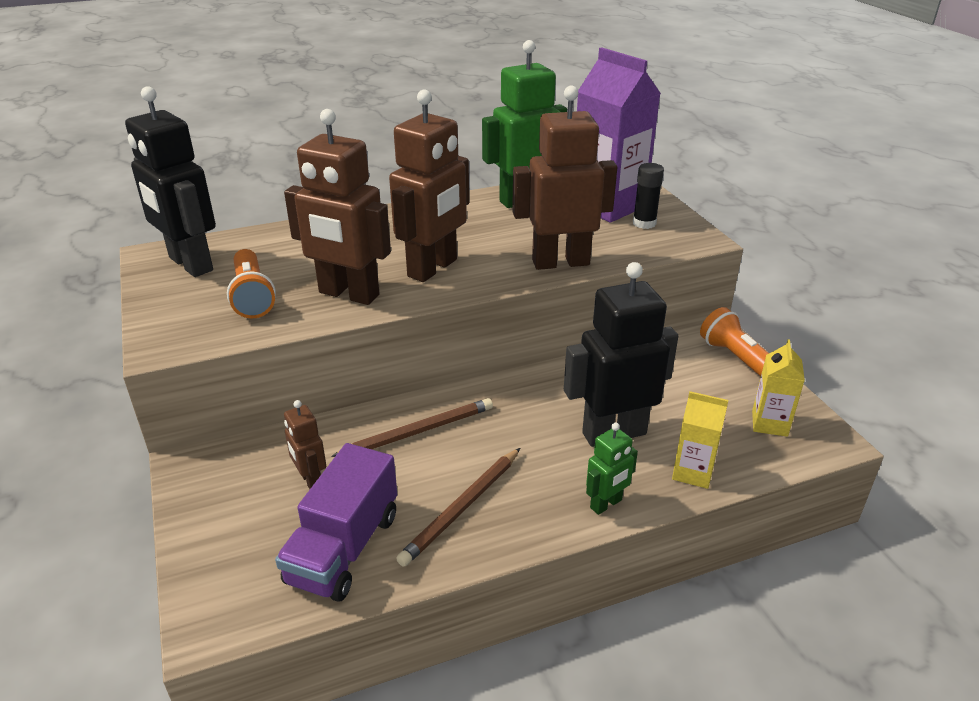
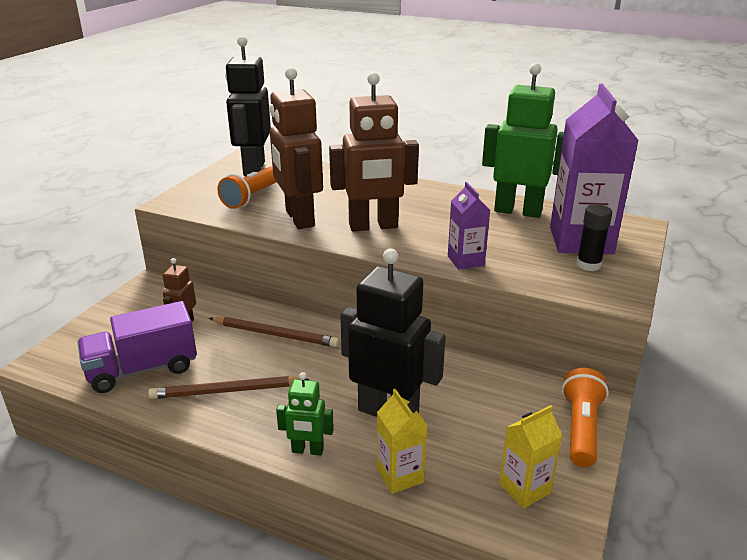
camera: 45 degrees right, 5 degrees down
(560, 262) = (465, 261): brown robot -> purple carton

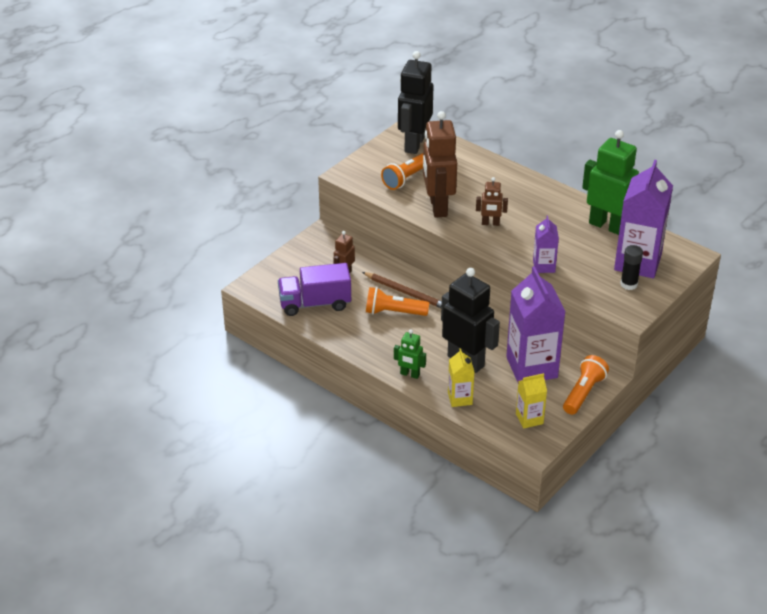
camera: 15 degrees right, 10 degrees up
(227, 391) = (367, 328): brown pencil -> none
(263, 362) = (394, 312): none -> orange flashlight
(373, 226) = (490, 223): brown robot -> brown robot, size x0.49
(487, 404) = (531, 367): none -> purple carton

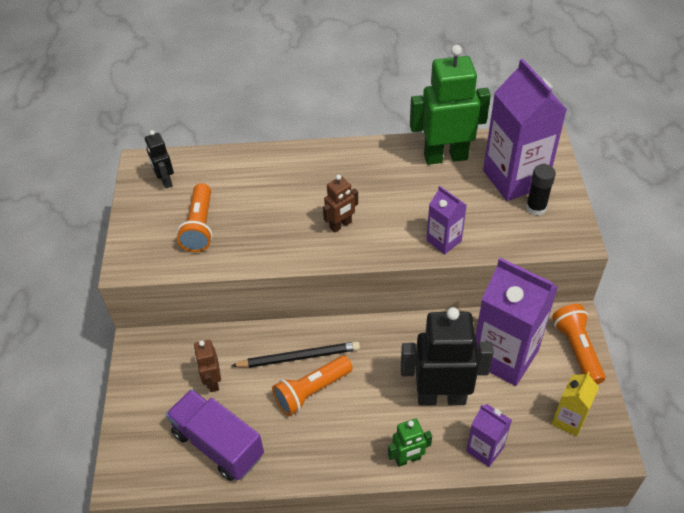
camera: 40 degrees left, 10 degrees up
(315, 303) = (218, 444): purple truck -> purple truck turned 90 degrees clockwise
(406, 292) = (299, 357): brown pencil -> black pencil
(414, 144) = (165, 181): black robot -> black robot, size x0.49
(438, 207) = (268, 240): brown robot -> none
(460, 398) = (485, 449): yellow carton -> purple carton

